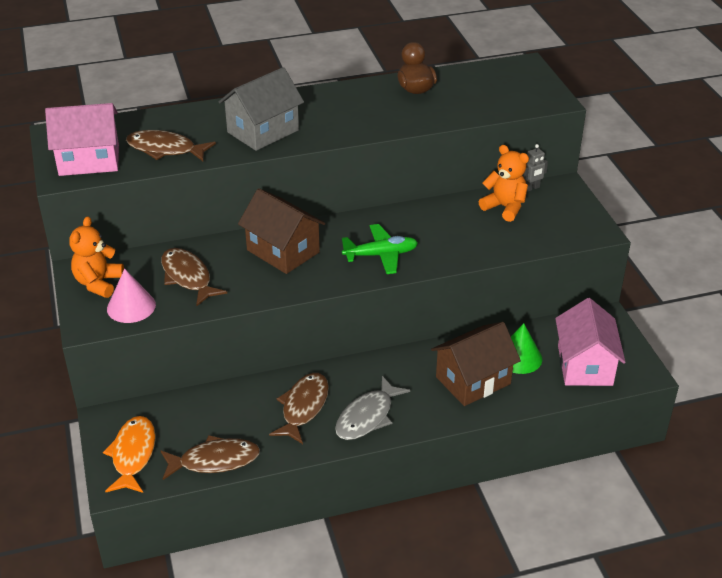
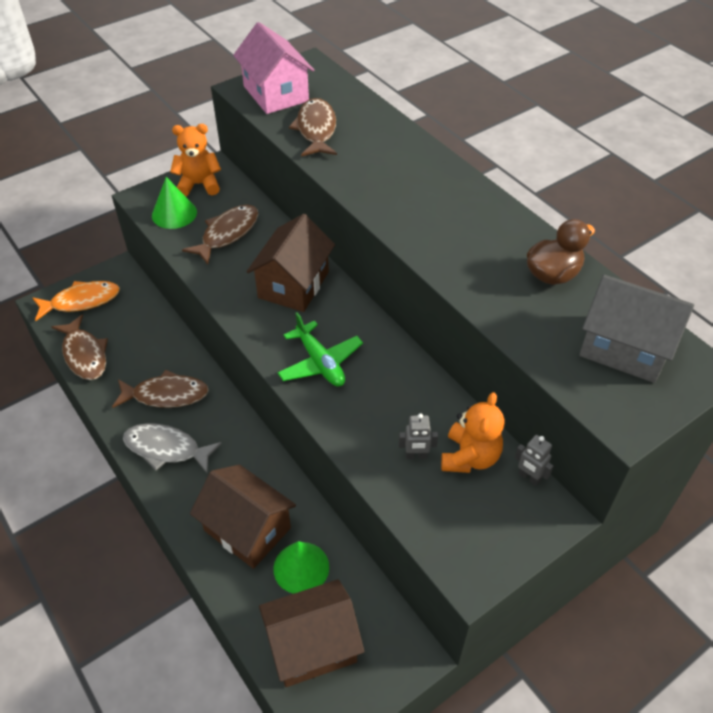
camera: 70 degrees right, 10 degrees up
(131, 306) = (174, 213): pink cone -> green cone
(263, 131) = (384, 180): grey house -> grey house (624, 348)
(493, 230) = (416, 456): none -> grey robot
(585, 365) = (312, 645): pink house -> brown house

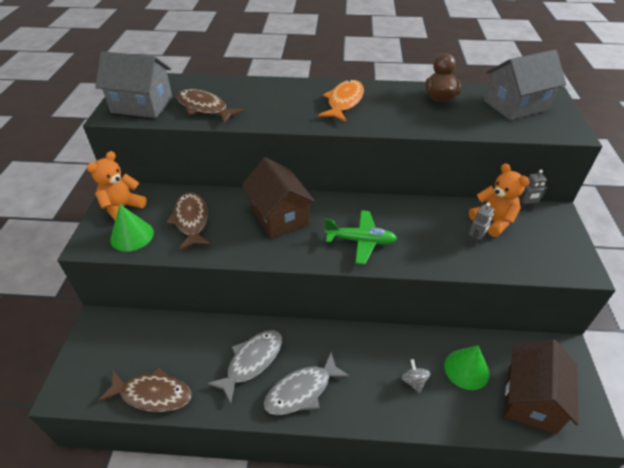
camera: 50 degrees left, 5 degrees down
(81, 301) = (94, 365): orange fish -> orange fish (344, 102)
(166, 395) = (252, 362): brown fish -> grey fish
(247, 529) = (414, 381): brown house -> grey spinning top
(275, 94) = (142, 105): pink house -> grey house

